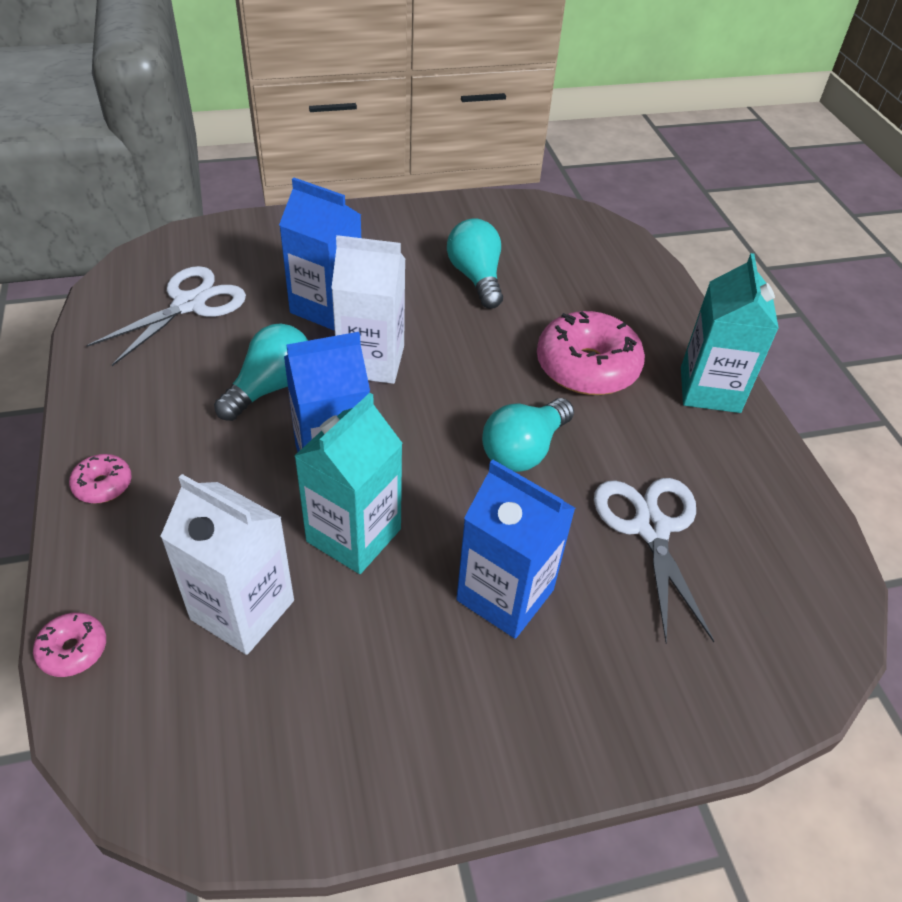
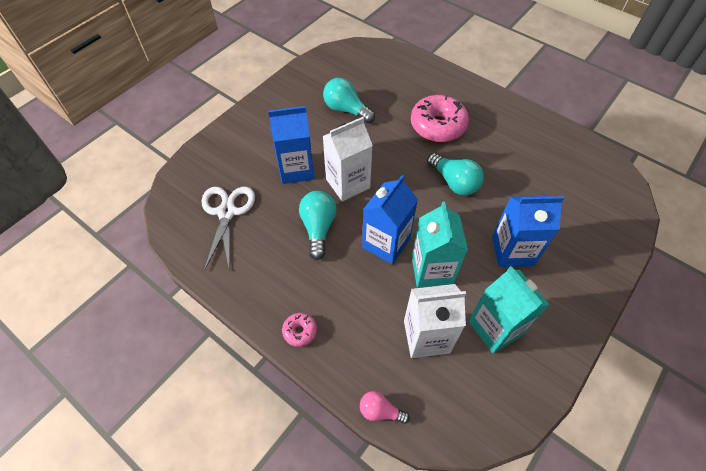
camera: 35 degrees left, 10 degrees up
(73, 650) = (380, 411): pink donut -> pink light bulb
(524, 450) = (454, 182): turquoise light bulb -> turquoise light bulb turned 45 degrees counterclockwise
(651, 528) = (532, 183): white scissors -> none
(710, 390) = (492, 105): turquoise carton -> turquoise carton (495, 328)

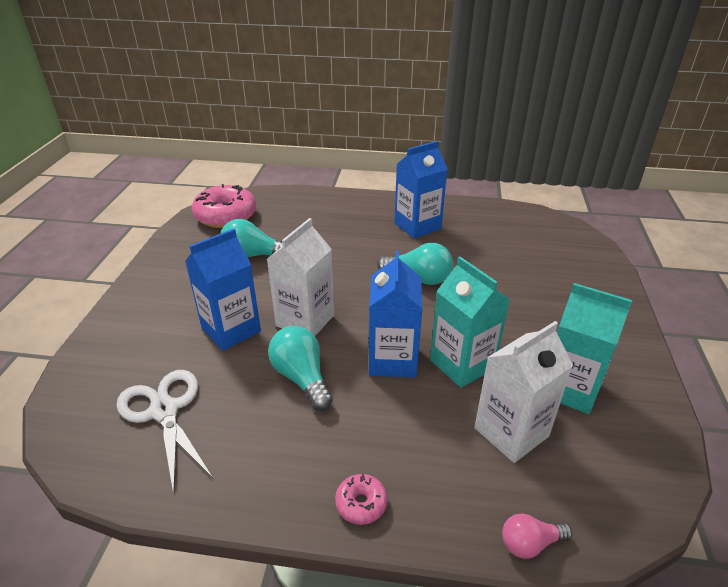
camera: 30 degrees left, 20 degrees down
(438, 126) = (363, 238): pink donut -> pink donut (226, 216)
(512, 251) = (523, 313): blue carton -> blue carton (417, 226)

